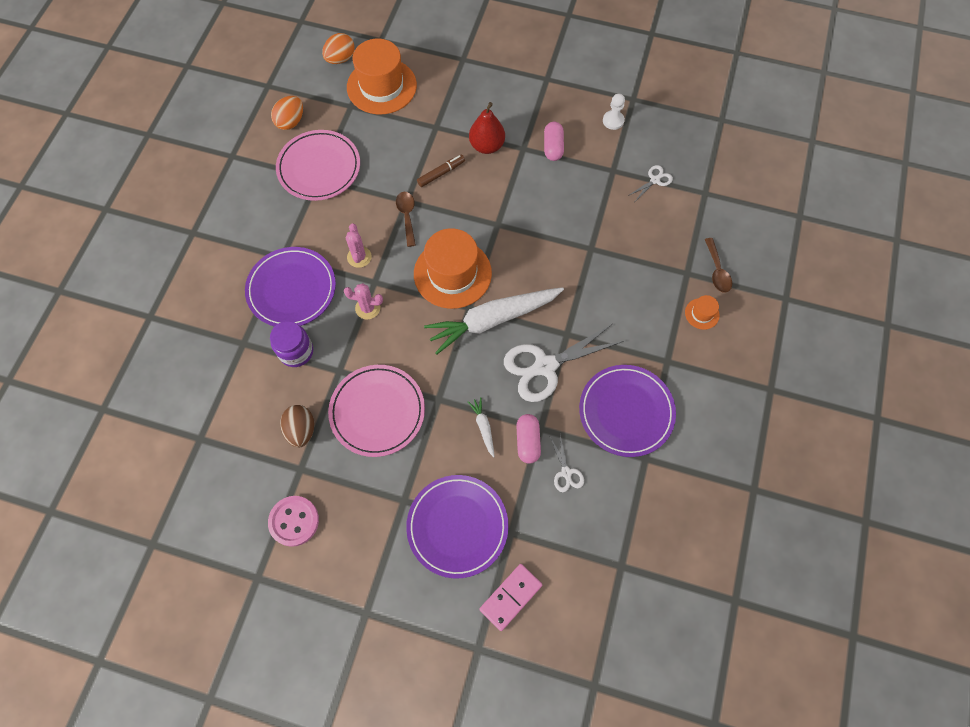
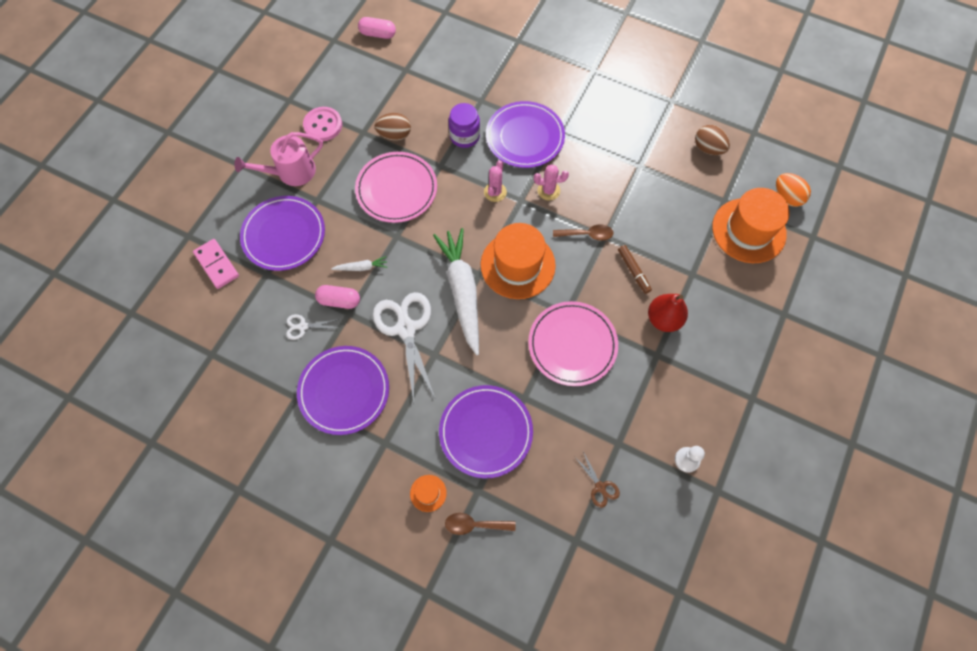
camera: 100 degrees right, 0 degrees up
(291, 122) = (708, 148): orange egg -> brown egg
(319, 168) = (651, 167): pink plate -> pink plate (572, 345)
(368, 542) = (291, 172): none -> pink watering can
(553, 147) = (656, 385): pink capsule -> pink capsule (378, 34)
(632, 275) = (486, 432): none -> purple plate
(655, 180) = (600, 487): white scissors -> brown scissors

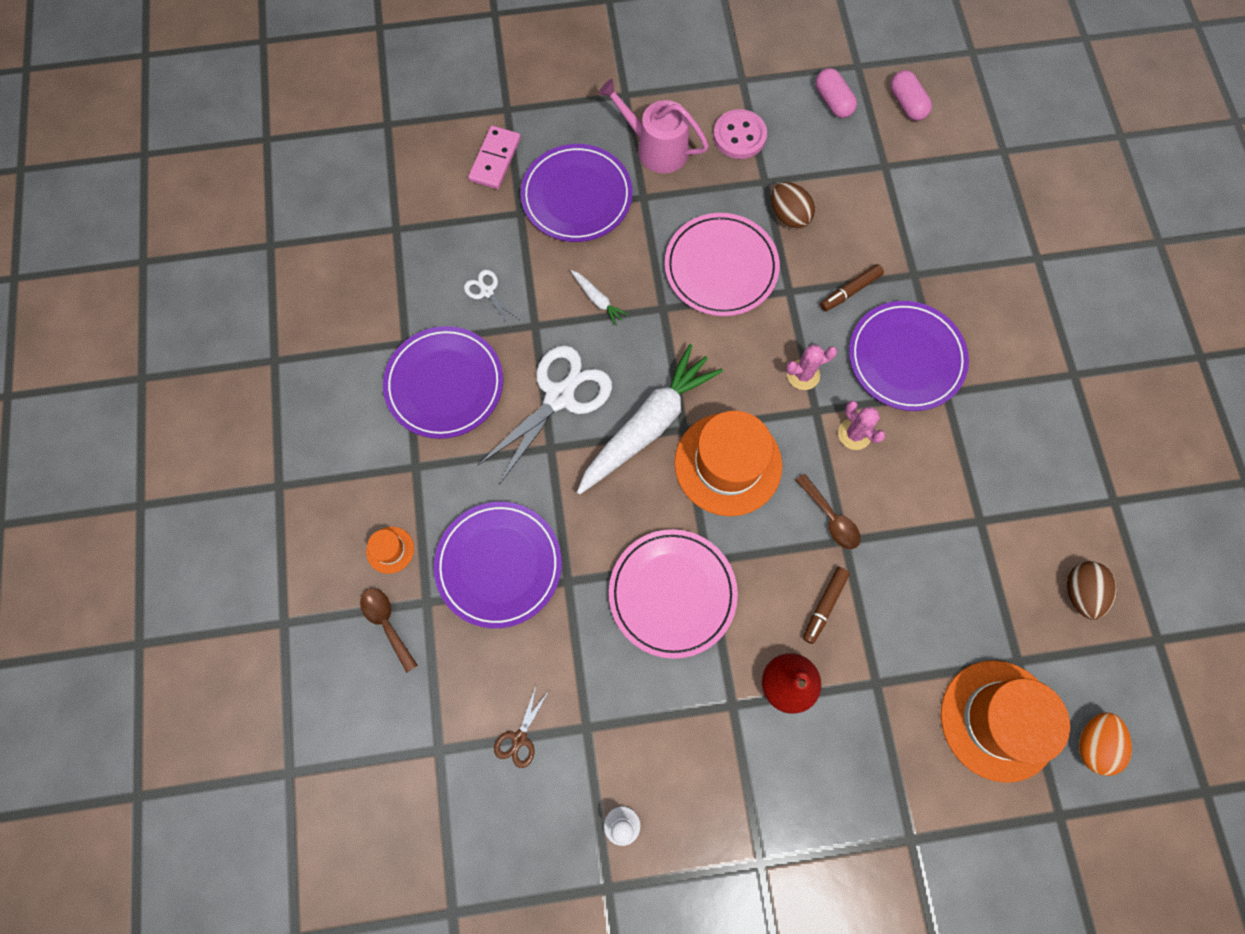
camera: 55 degrees right, 5 degrees up
(339, 300) = (542, 306): pink capsule -> pink capsule (833, 102)
(464, 136) = (850, 291): purple jar -> brown marker

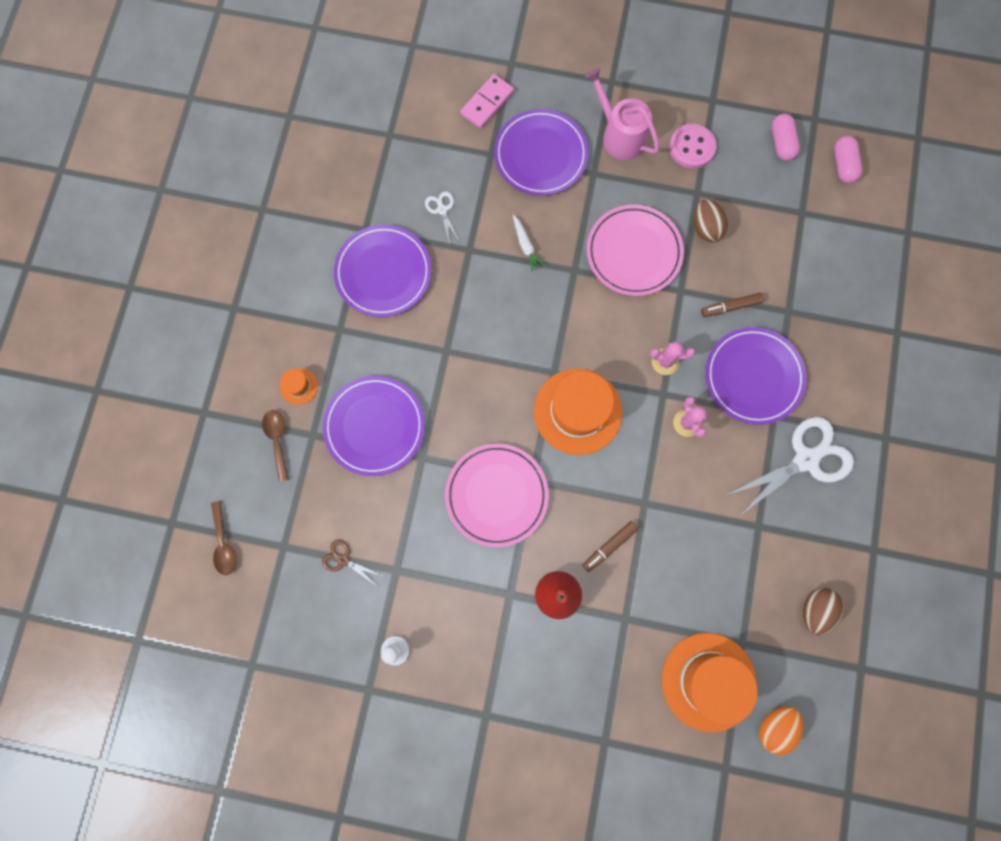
camera: 20 degrees right, 5 degrees up
(519, 738) = (344, 560): brown scissors -> brown scissors turned 75 degrees clockwise
(559, 397) = (467, 313): white scissors -> white scissors (805, 459)
(648, 425) = (527, 359): white carrot -> none
(830, 518) = (641, 481): brown spoon -> brown spoon (224, 543)

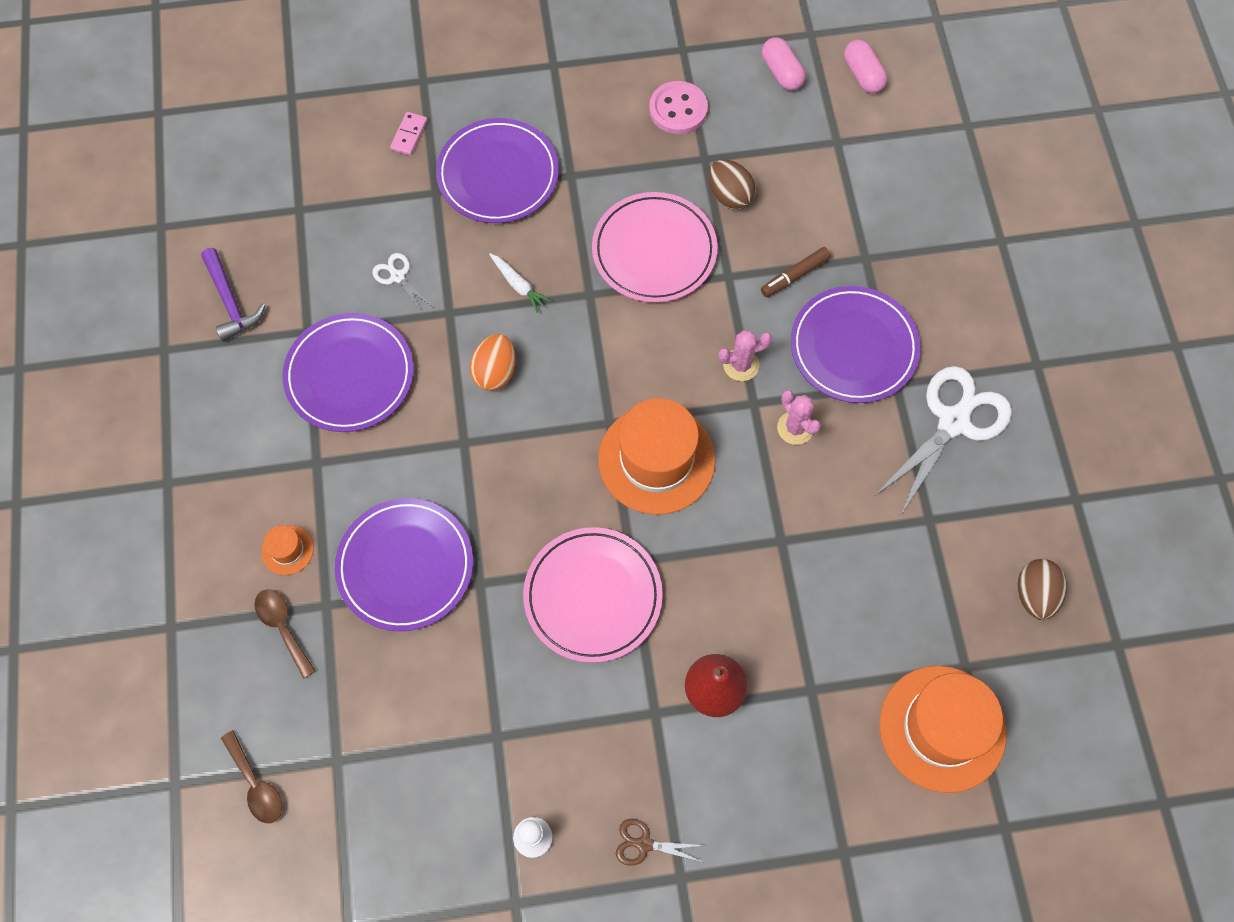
camera: 20 degrees left, 10 degrees down
(319, 189) = (230, 301): none -> purple hammer
(344, 560) = (424, 747): brown scissors -> brown scissors (644, 844)
(487, 103) = (409, 135): pink domino -> pink domino, size x0.64
(609, 546) = (757, 609): brown marker -> none
(620, 136) = (586, 123): pink watering can -> none
(774, 726) = (1043, 753): orange egg -> orange egg (495, 372)

